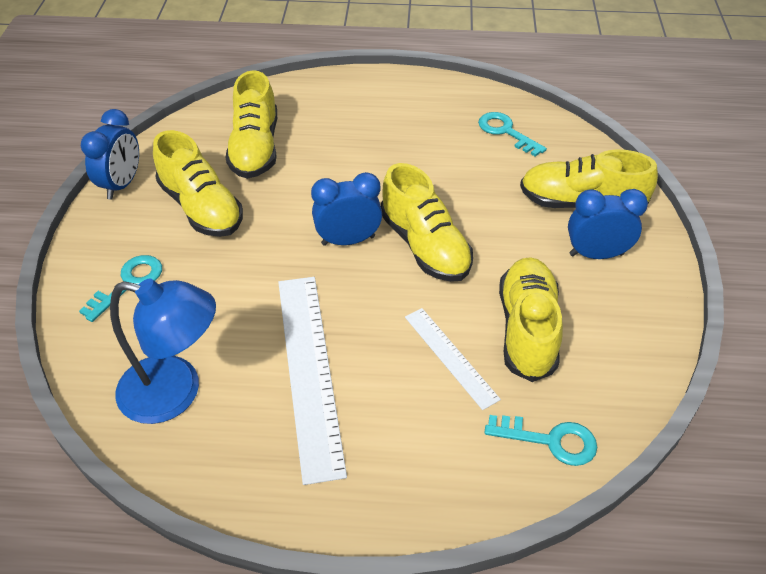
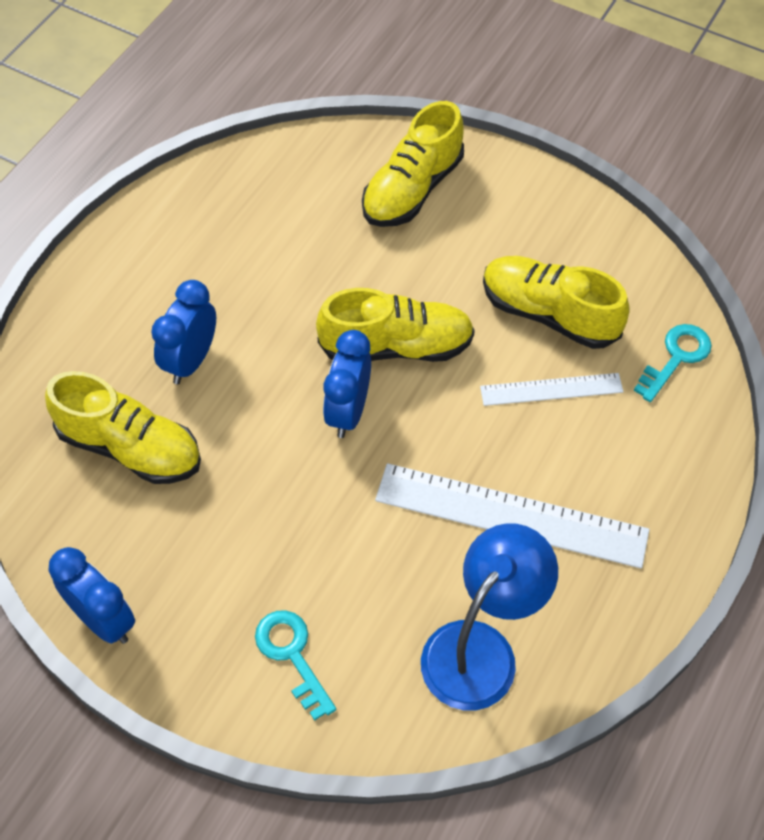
camera: 65 degrees left, 10 degrees up
(201, 208) = (205, 540): yellow shoe -> none
(506, 132) = (264, 195): turquoise key -> none
(596, 254) = (486, 214): blue clock -> blue clock (191, 361)

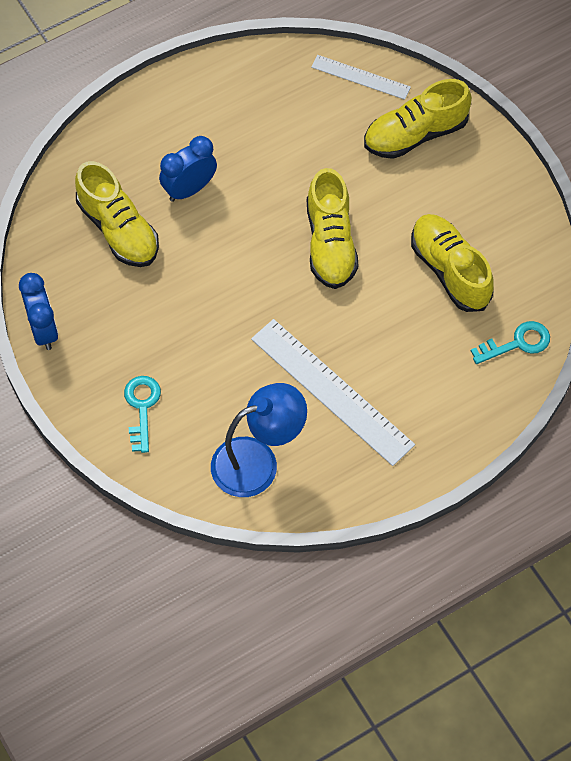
camera: 30 degrees right, 5 degrees up
(348, 412) = (270, 273): blue clock -> none
(396, 346) = (330, 243): yellow shoe -> yellow shoe turned 60 degrees clockwise
(551, 389) = (415, 323): white ruler -> white ruler (361, 77)

